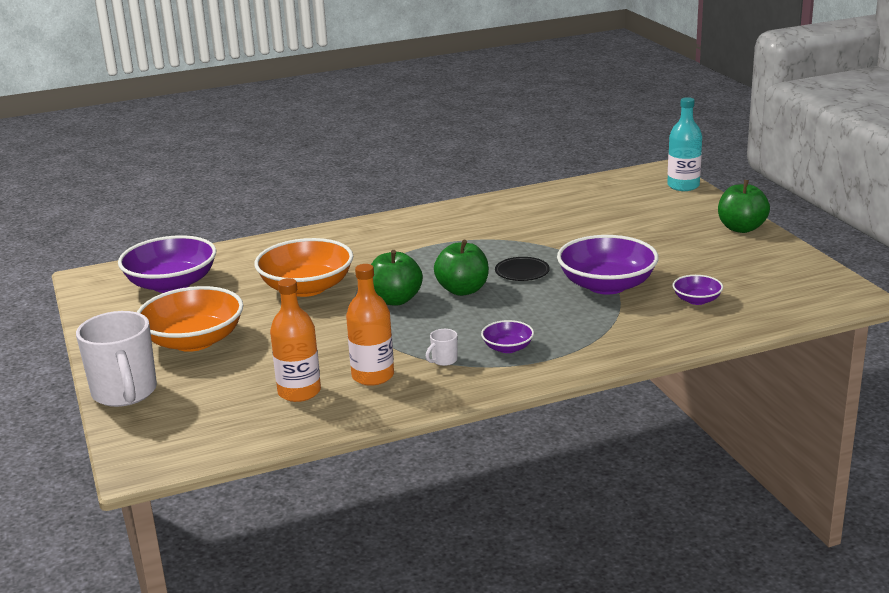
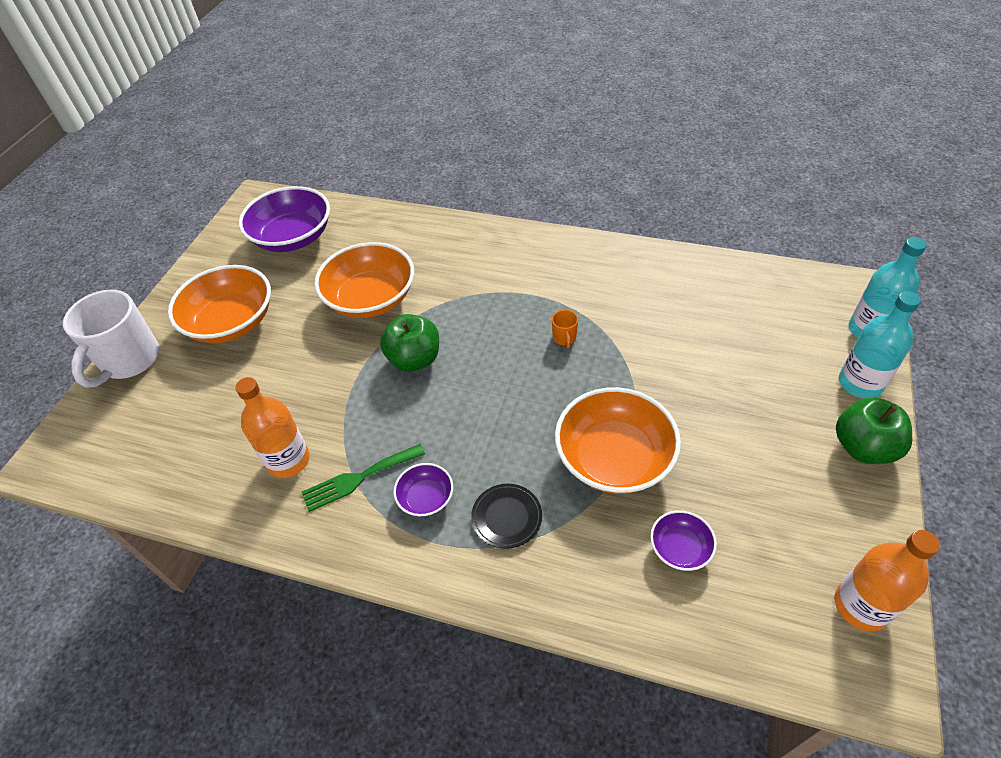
camera: 40 degrees right, 25 degrees up
(299, 392) = (221, 443): orange bottle -> orange bottle (861, 606)
(443, 360) = (359, 478): white mug -> green fork
(462, 290) = (480, 380): green apple -> none
(495, 253) = (564, 338): none -> orange mug
(522, 272) = (557, 384): black plate -> black plate (507, 517)
(607, 285) = (614, 458): purple bowl -> orange bowl
(707, 207) = (860, 383): none -> turquoise bottle

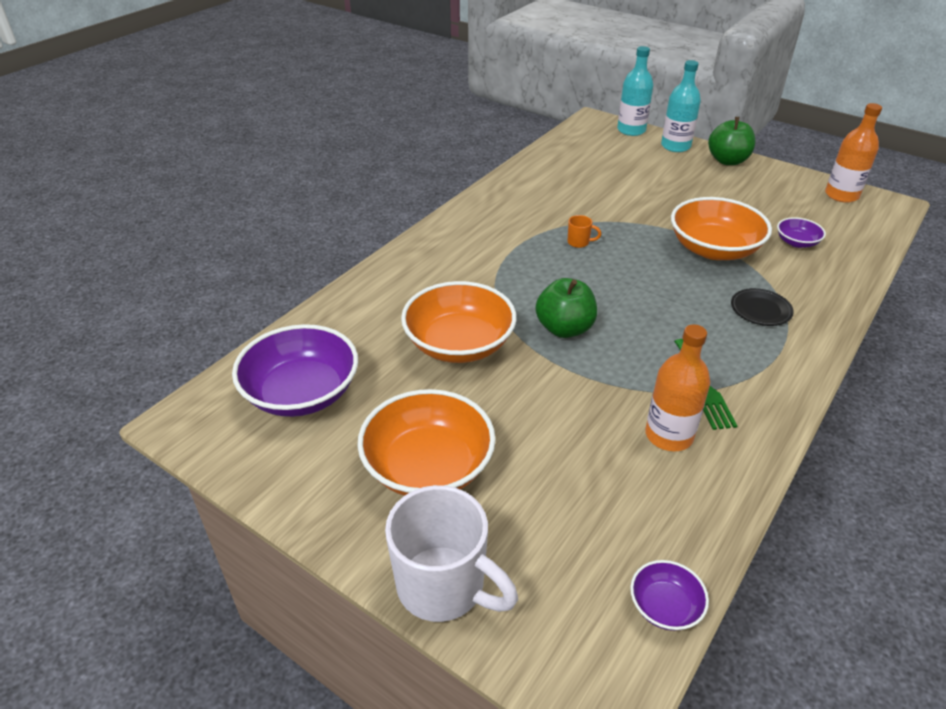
camera: 75 degrees left, 10 degrees down
(426, 498) = (734, 349): purple bowl -> purple bowl (665, 606)

